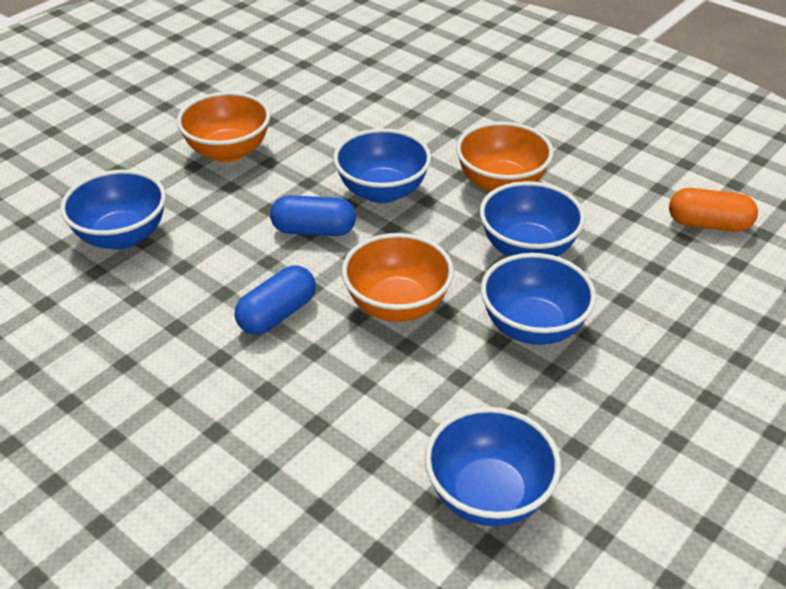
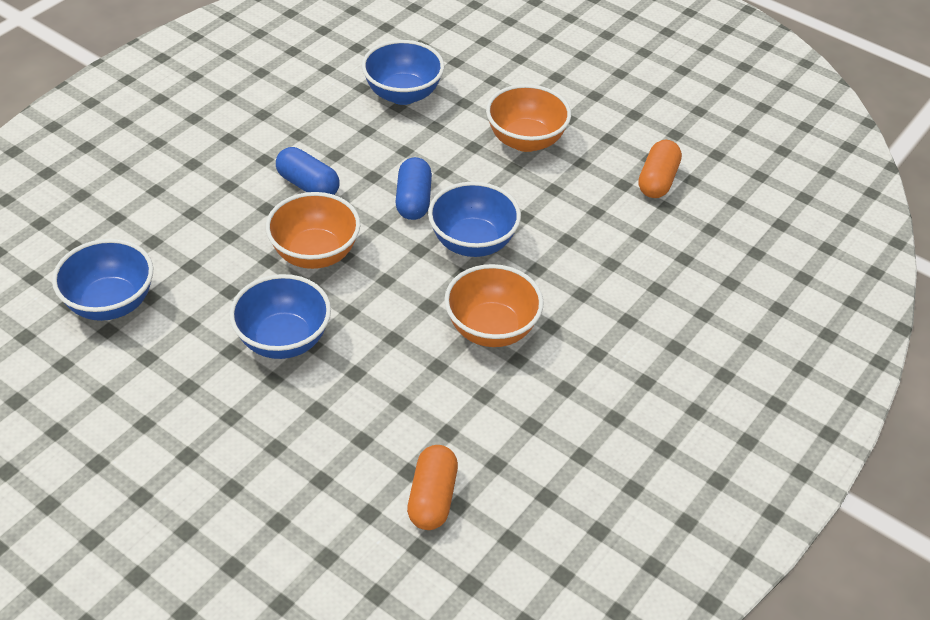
camera: 85 degrees right, 5 degrees up
(302, 81) = (657, 180): none -> orange capsule
(527, 249) = (389, 343): blue bowl -> none

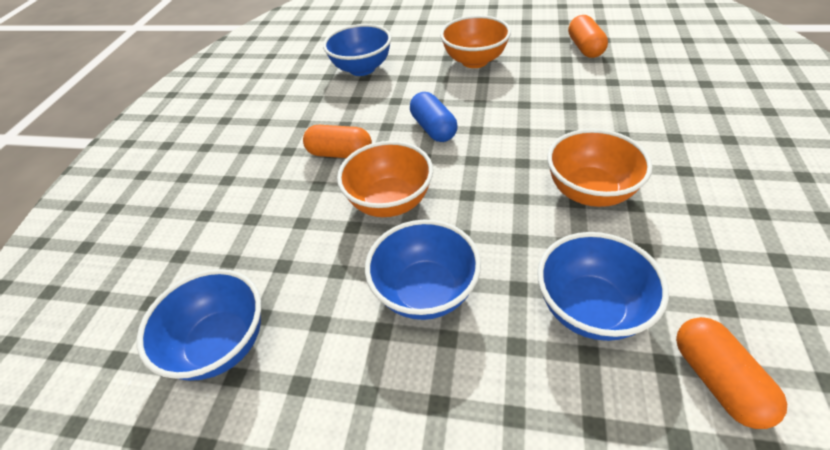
camera: 20 degrees left, 0 degrees up
(308, 185) = (340, 153): blue capsule -> orange capsule
(472, 242) = (507, 137): blue bowl -> blue bowl (590, 308)

